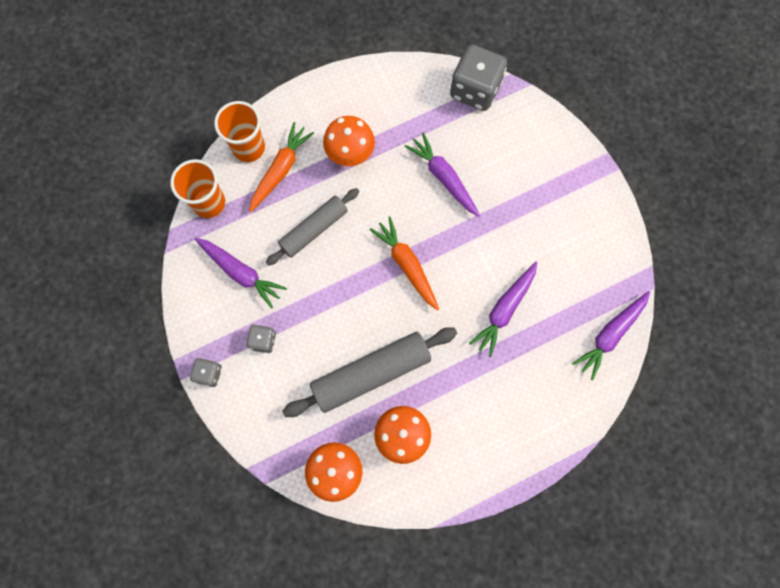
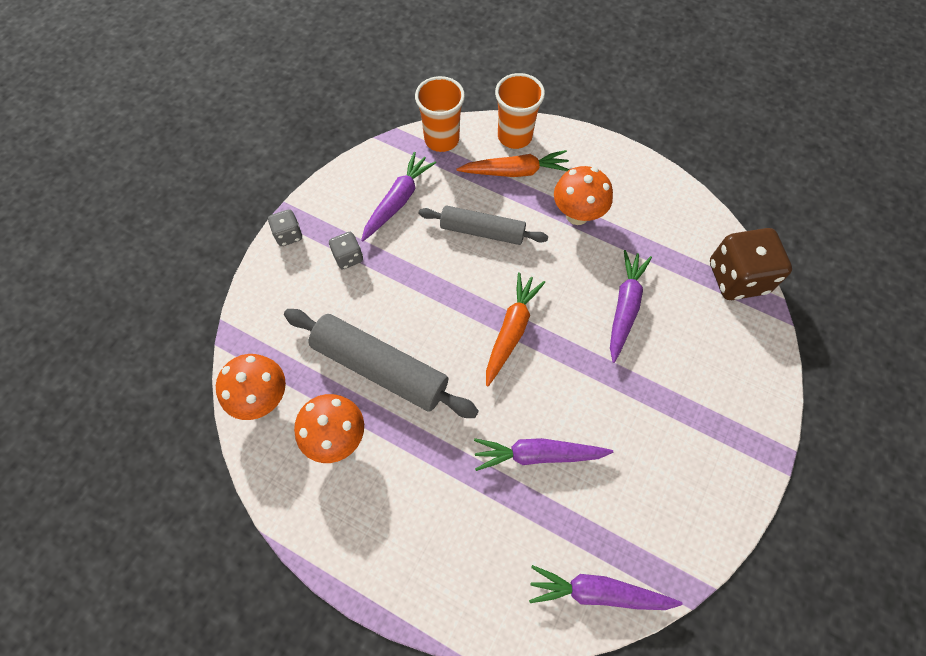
camera: 55 degrees right, 10 degrees down
(241, 273) = (398, 201): purple carrot -> purple carrot turned 150 degrees counterclockwise
(475, 90) = (737, 277): grey dice -> brown dice

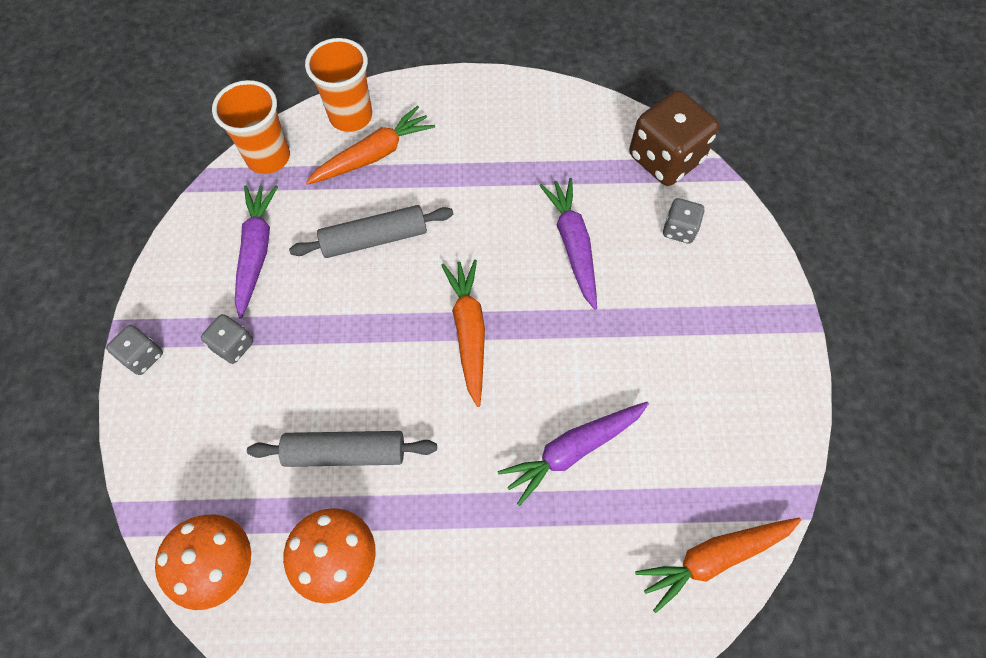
camera: 30 degrees left, 0 degrees up
(380, 368) = (345, 452): grey rolling pin -> grey rolling pin, size x0.66
(577, 215) = (468, 171): orange mushroom -> none
(598, 592) = (714, 558): purple carrot -> orange carrot
(716, 337) = (679, 229): none -> grey dice

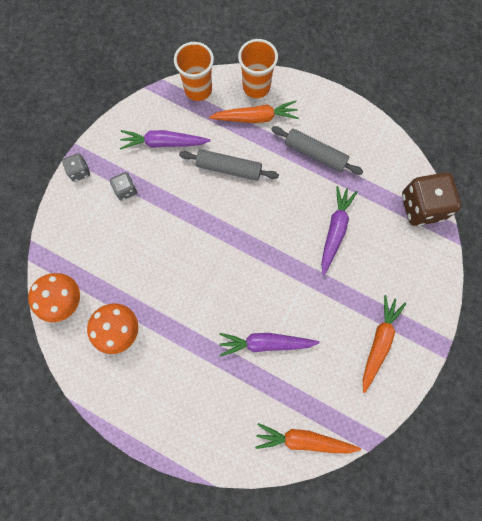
camera: 30 degrees right, 10 degrees up
(256, 251) = (163, 143): purple carrot -> purple carrot turned 120 degrees counterclockwise
(345, 452) = (151, 278): grey rolling pin -> grey rolling pin (315, 154)
(469, 332) = (249, 249): orange carrot -> orange carrot (379, 342)
(679, 229) = (401, 254): grey dice -> none

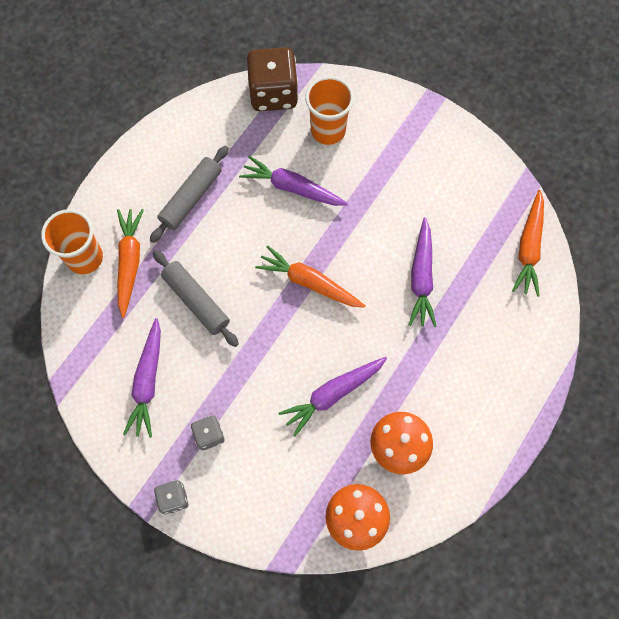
camera: 85 degrees left, 5 degrees down
(160, 277) = (333, 394): none -> purple carrot
(198, 89) = (75, 332): orange cup -> orange cup (328, 130)
(229, 168) = (196, 301): grey rolling pin -> grey rolling pin turned 60 degrees counterclockwise
(379, 342) = (426, 159): orange carrot -> orange carrot (309, 282)

